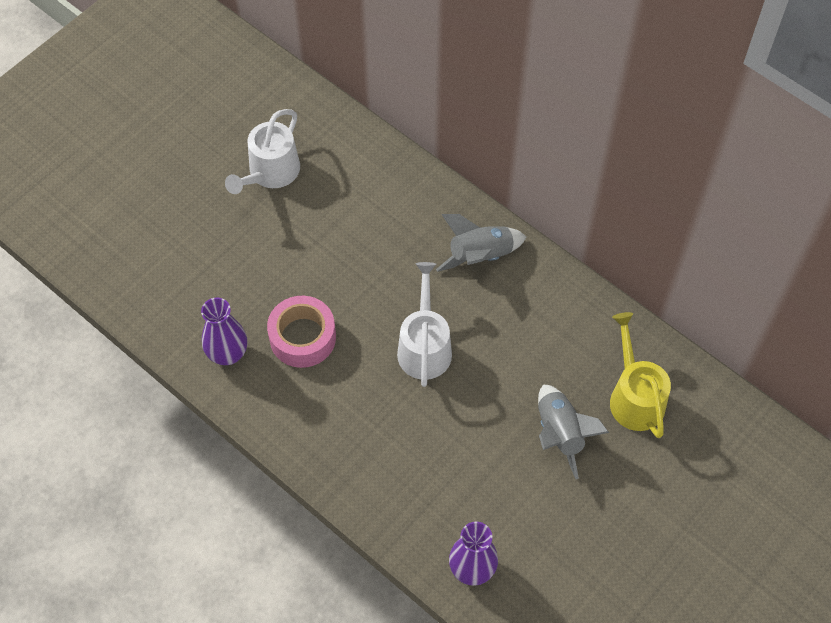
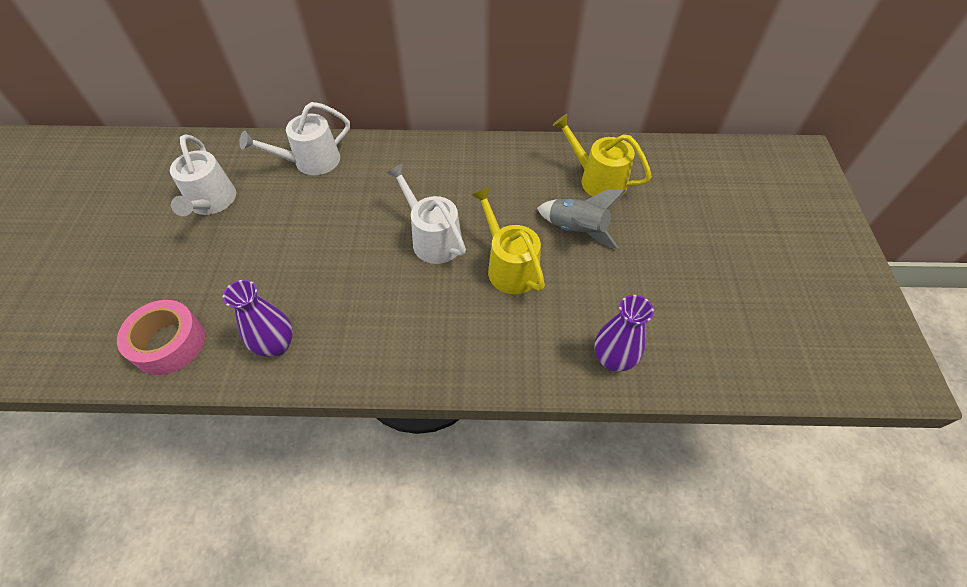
camera: 40 degrees left, 5 degrees down
(302, 337) = (332, 292): pink tape -> pink tape (169, 343)
(385, 184) = (311, 161): none -> white watering can
(465, 423) = (509, 266): none -> yellow watering can
(480, 256) = (419, 163): grey rocket -> none

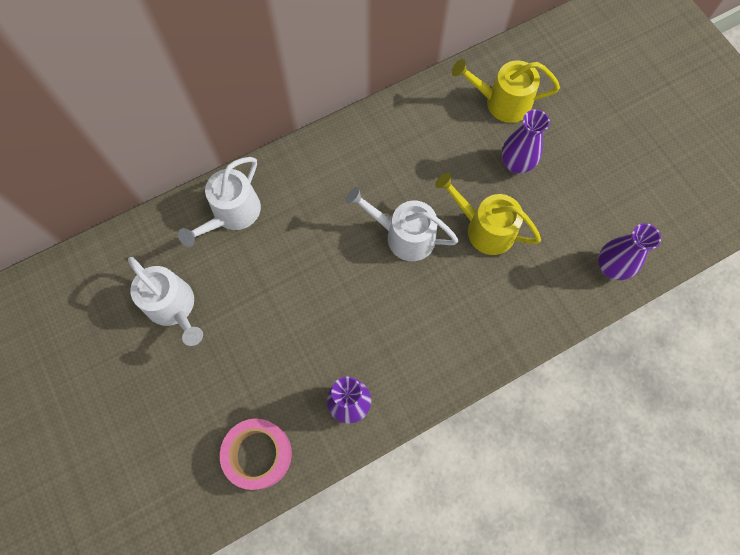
camera: 30 degrees left, 15 degrees up
(576, 230) = (516, 164): grey rocket -> purple vase

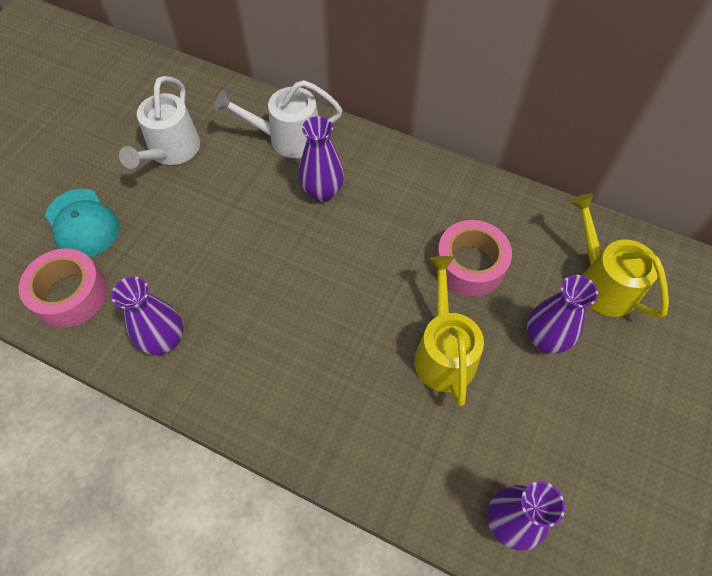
camera: 55 degrees right, 10 degrees down
(195, 413) = (82, 224): none -> turquoise cap
(302, 221) = (322, 192): none -> purple vase
(404, 236) = (375, 283): white watering can -> none
(434, 168) = (470, 265): none -> pink tape

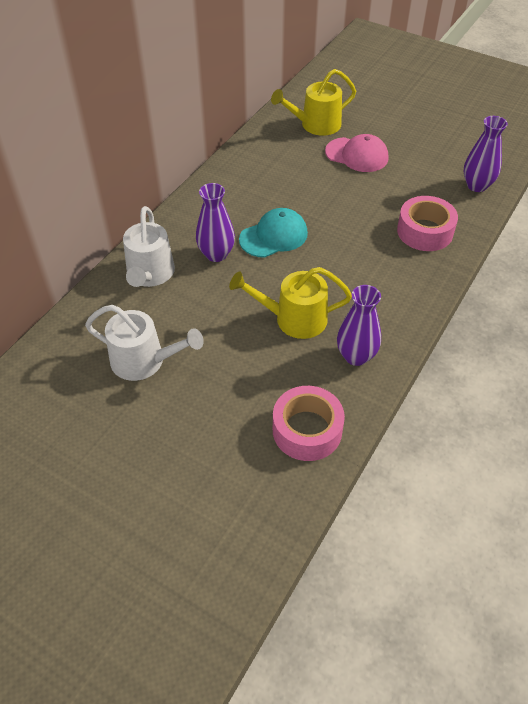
camera: 85 degrees left, 10 degrees down
(82, 224) = (225, 429): turquoise cap -> turquoise cap (274, 236)
(444, 352) = (367, 200): yellow watering can -> yellow watering can (294, 319)
(470, 265) = (297, 180): pink tape -> pink tape (425, 231)
(545, 339) = (357, 155): purple vase -> pink cap

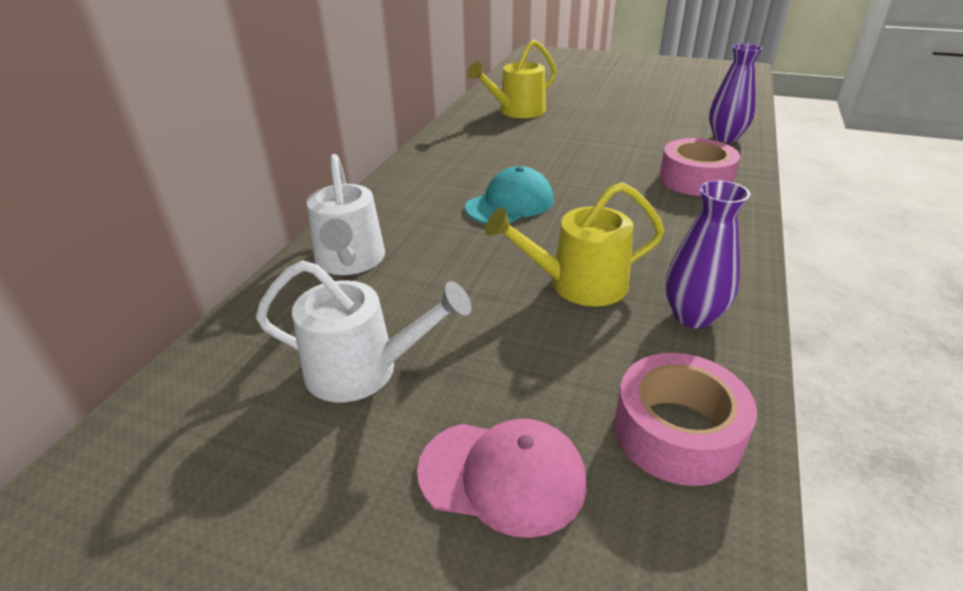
camera: 10 degrees left, 15 degrees down
(216, 254) = (440, 229): purple vase -> none
(357, 155) = (575, 128): pink cap -> pink cap (502, 476)

